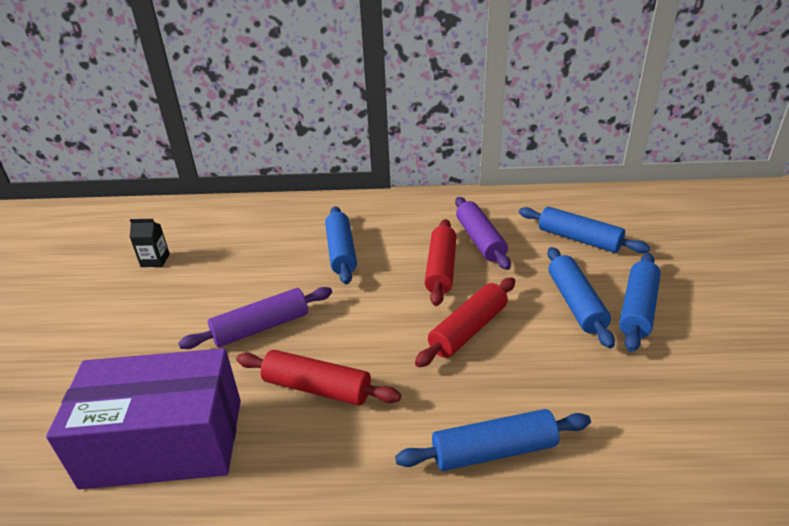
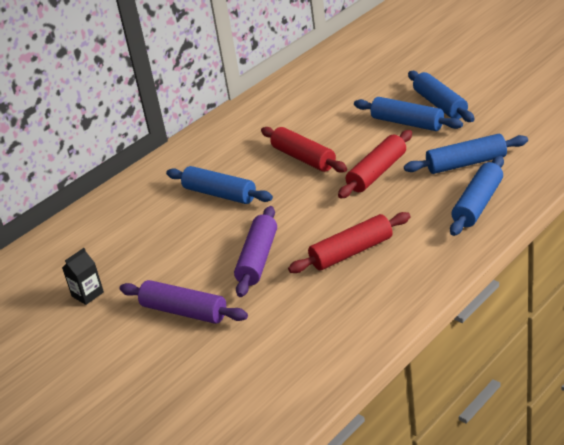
camera: 45 degrees left, 0 degrees up
(164, 442) = (321, 332): purple box -> none
(468, 330) = (377, 173): red rolling pin -> red rolling pin turned 45 degrees clockwise
(480, 240) = (296, 129): purple rolling pin -> purple rolling pin (184, 311)
(579, 239) = (352, 91): blue rolling pin -> blue rolling pin (466, 163)

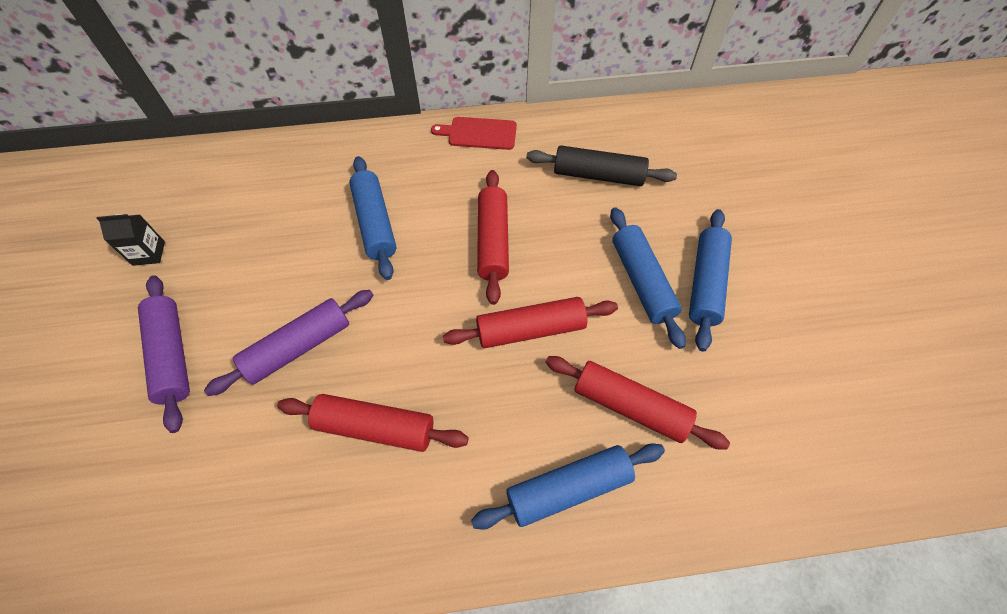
camera: 35 degrees right, 25 degrees up
(222, 127) = (479, 133): none -> red cutting board
(322, 102) = (598, 175): none -> black rolling pin
(466, 163) = (630, 406): blue rolling pin -> red rolling pin

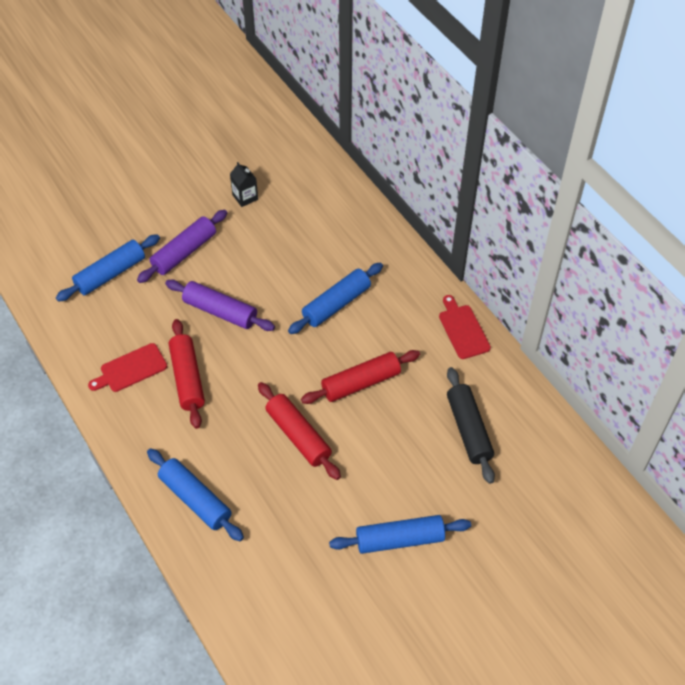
camera: 65 degrees right, 5 degrees down
(312, 502) = (131, 369): none -> red cutting board
(630, 406) = (268, 517): red rolling pin -> none
(641, 281) = (378, 494): blue rolling pin -> blue rolling pin (111, 274)

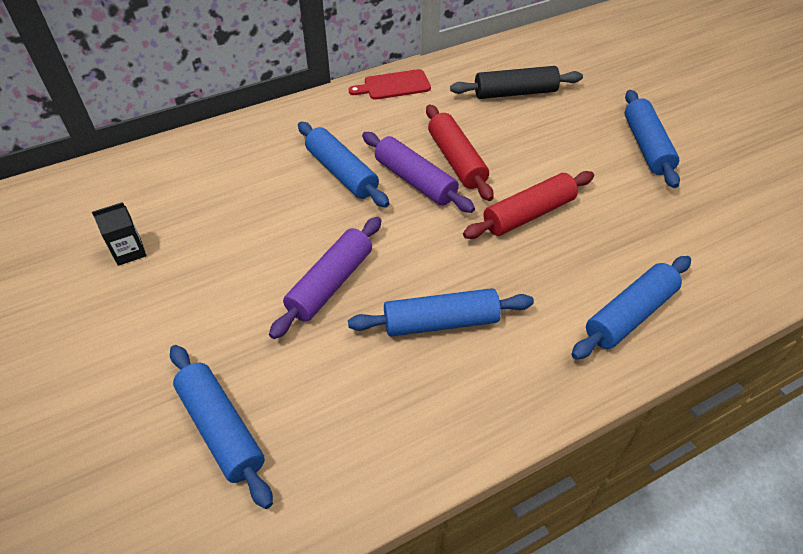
camera: 85 degrees left, 5 degrees down
(131, 369) = (419, 394): red cutting board -> none
(184, 252) = (208, 325): purple rolling pin -> purple rolling pin (415, 180)
(187, 378) = (440, 322): red rolling pin -> blue rolling pin

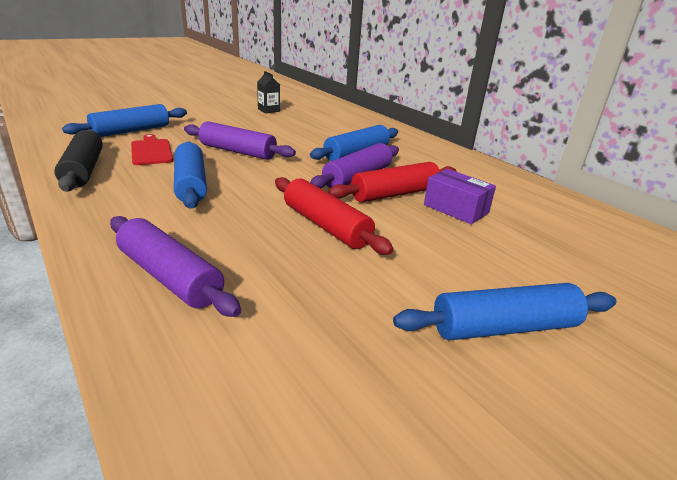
camera: 80 degrees right, 20 degrees down
(393, 85) = (488, 170): red cutting board -> red cutting board (151, 151)
(485, 128) = (455, 209): none -> purple box
(515, 93) = (537, 228): black rolling pin -> black rolling pin (83, 170)
(630, 314) = (170, 277): blue rolling pin -> purple rolling pin

